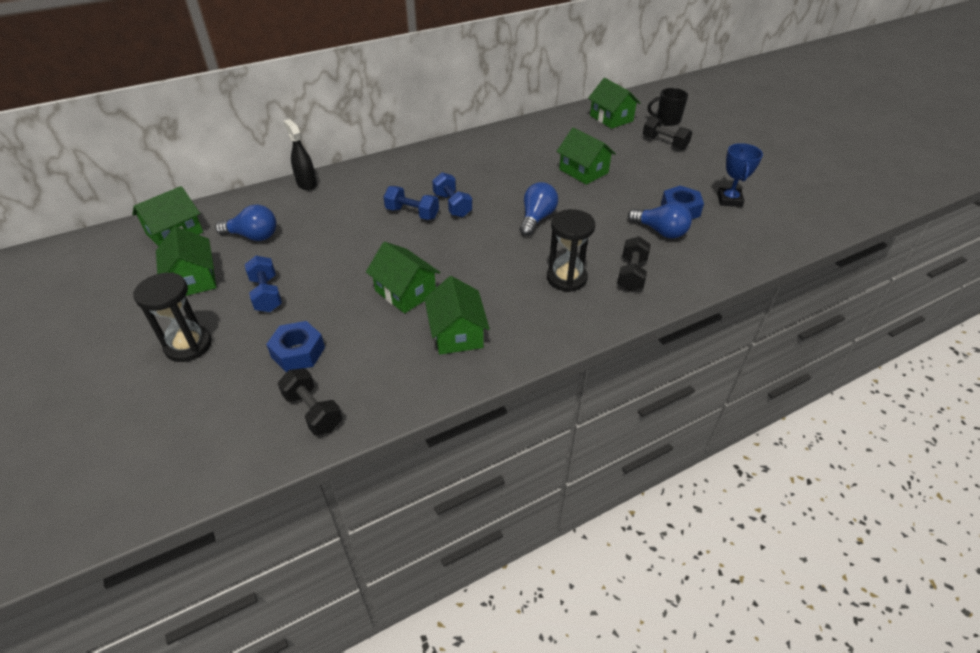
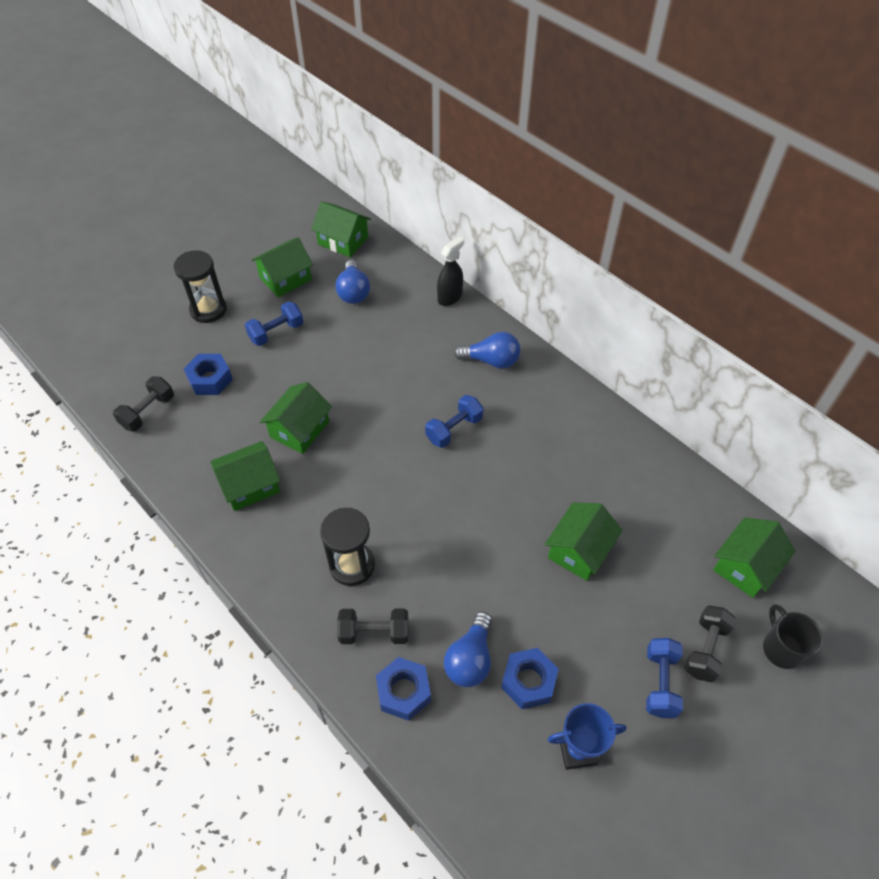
camera: 75 degrees right, 10 degrees up
(412, 213) = (427, 398): blue dumbbell -> blue dumbbell (660, 683)
(536, 218) = (454, 516): blue light bulb -> blue light bulb (491, 361)
(683, 266) = (403, 691): none -> blue nut

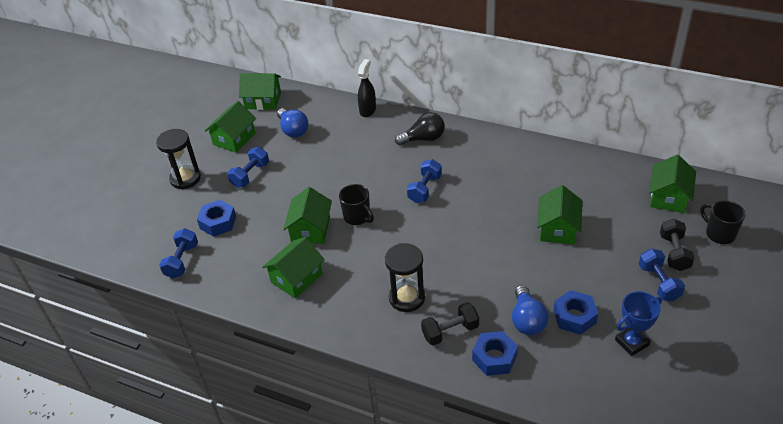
camera: 20 degrees left, 10 degrees down
(148, 412) = (182, 261): black dumbbell -> blue dumbbell
(358, 435) = (357, 217): none -> black mug
(491, 361) = (423, 139): blue light bulb -> black light bulb

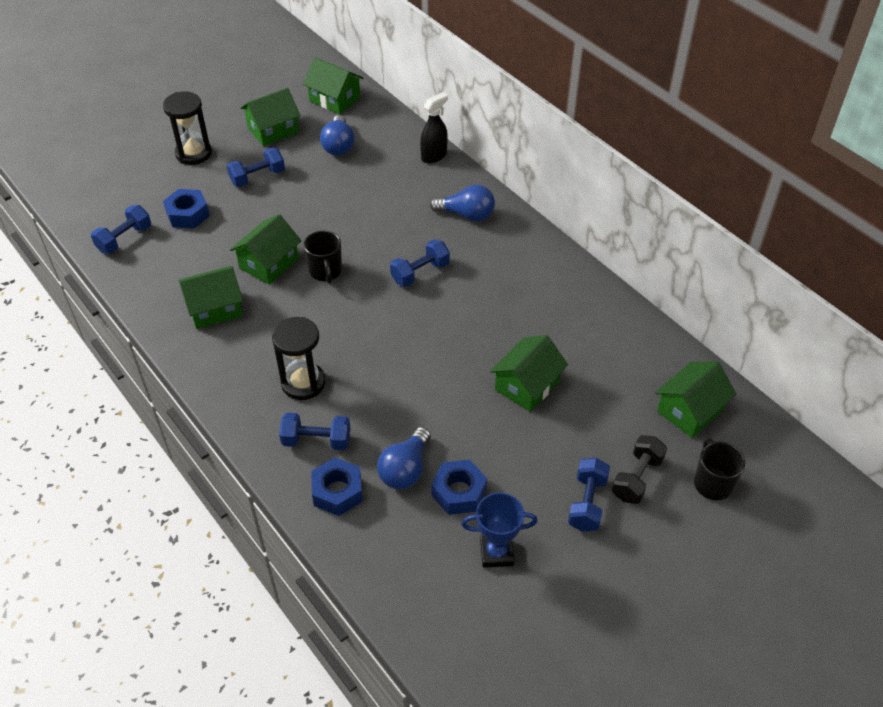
camera: 25 degrees right, 5 degrees up
(423, 139) = (466, 215): black light bulb -> blue light bulb
(450, 331) = (316, 441): black dumbbell -> blue dumbbell

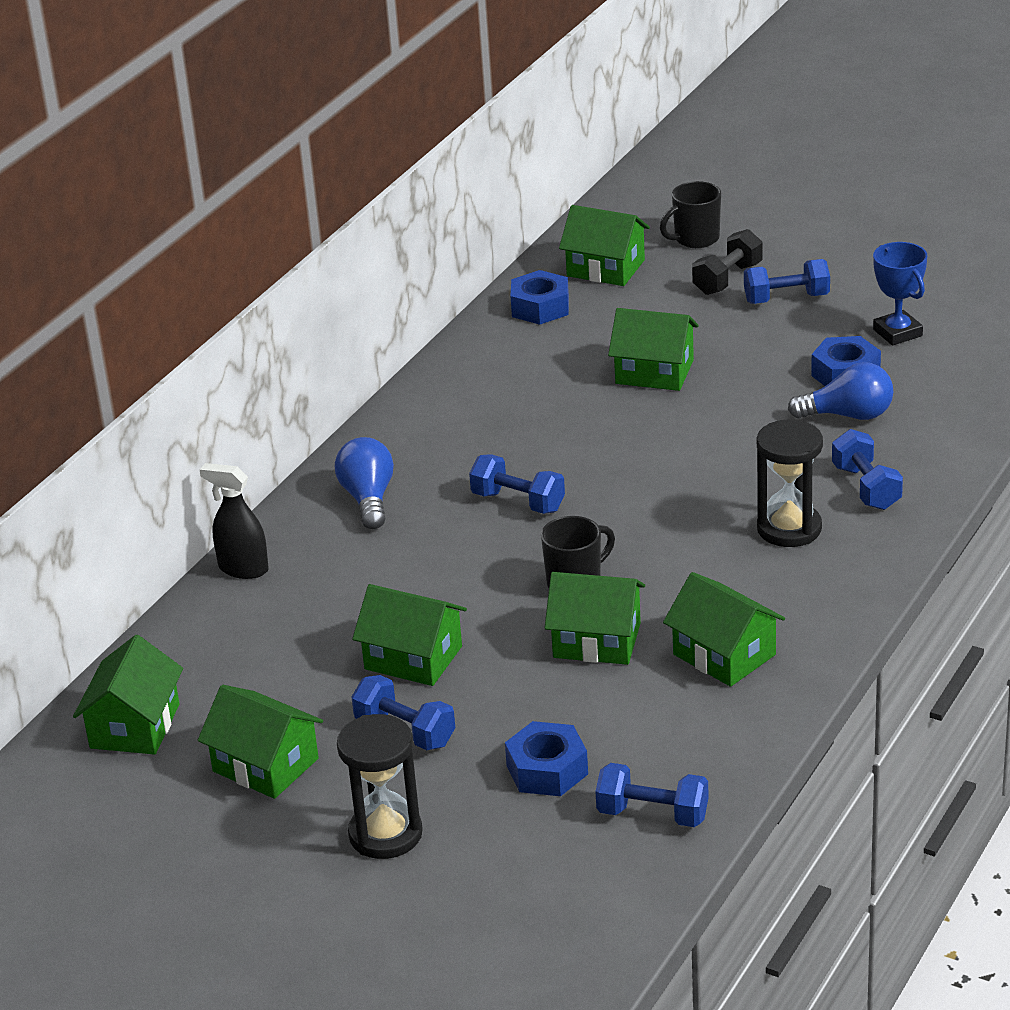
camera: 110 degrees left, 15 degrees down
(311, 194) = (413, 658): none -> green house
(337, 491) = (920, 449): blue nut -> blue nut (540, 307)
(338, 146) = (270, 674): blue light bulb -> none
(636, 478) = (727, 279): black dumbbell -> black dumbbell turned 60 degrees counterclockwise

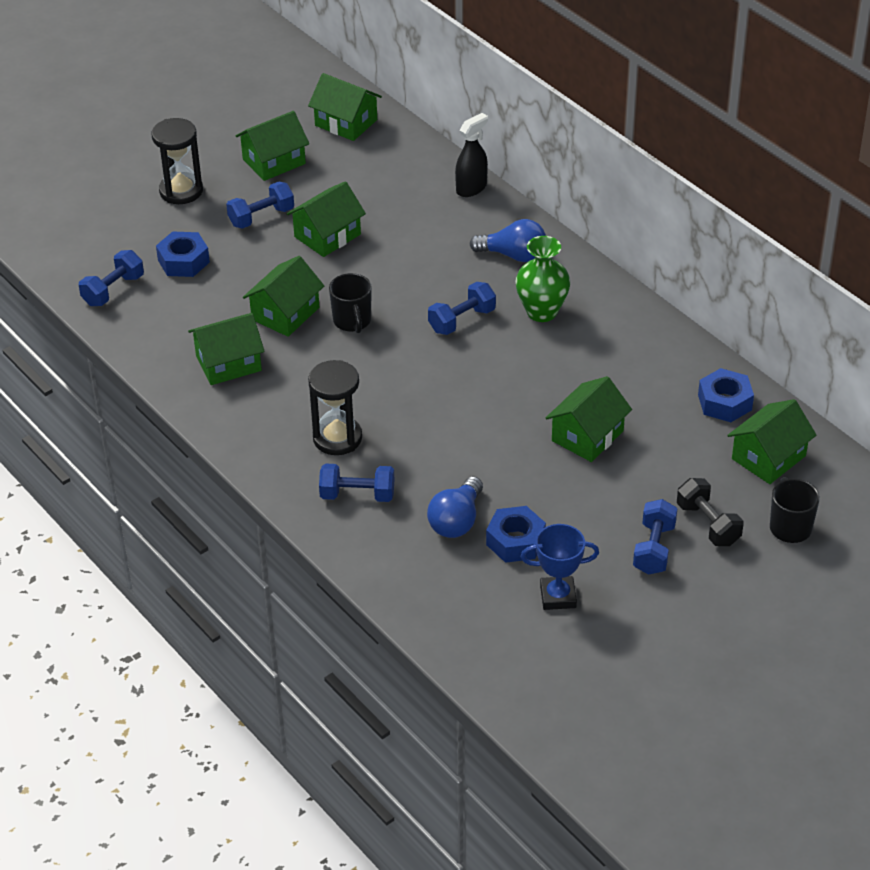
camera: 110 degrees right, 10 degrees up
(465, 451) = (542, 312): none -> green vase

